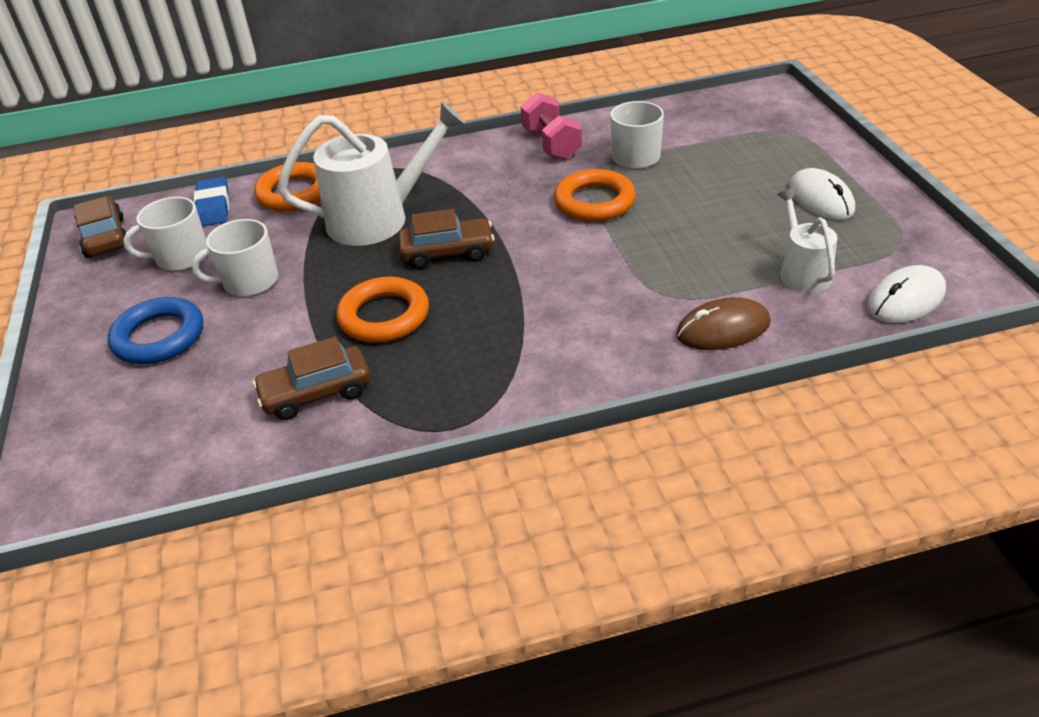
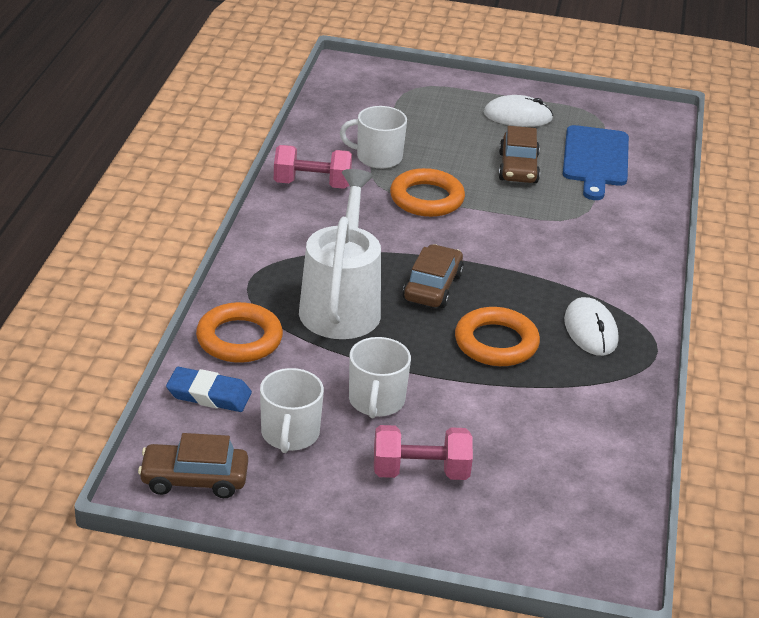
camera: 70 degrees left, 5 degrees down
(159, 337) = (420, 472): blue ring -> pink dumbbell
(316, 393) = (571, 402): brown car -> brown car (518, 168)
(723, 329) = (633, 211): brown mouse -> none
(802, 271) = (595, 159): white watering can -> blue cutting board
(905, 299) = (654, 141): white mouse -> white mouse (590, 330)

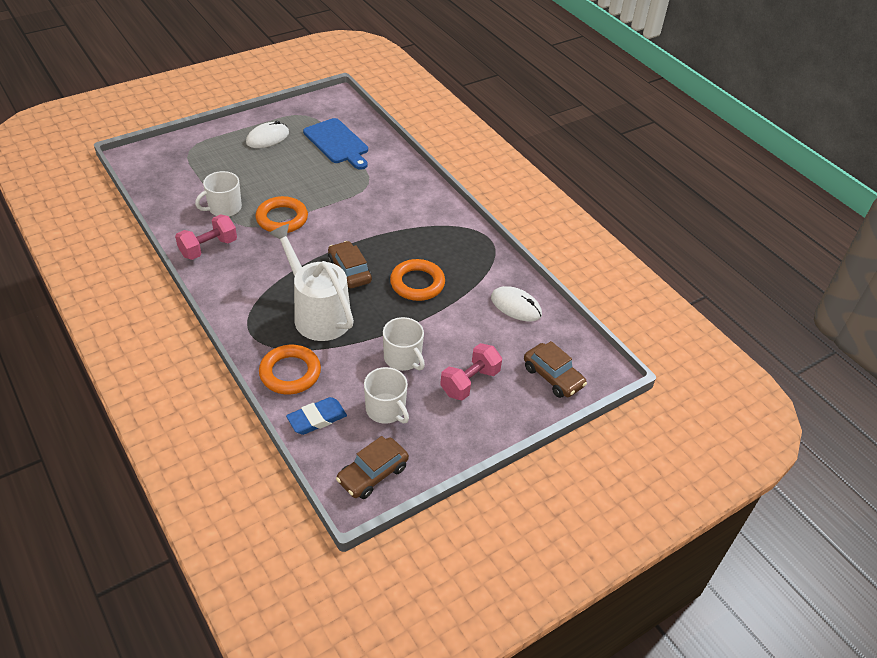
camera: 45 degrees left, 10 degrees up
(518, 168) = (306, 171): brown car -> brown car (553, 377)
(590, 330) = (449, 246): white mouse -> white mouse (516, 306)

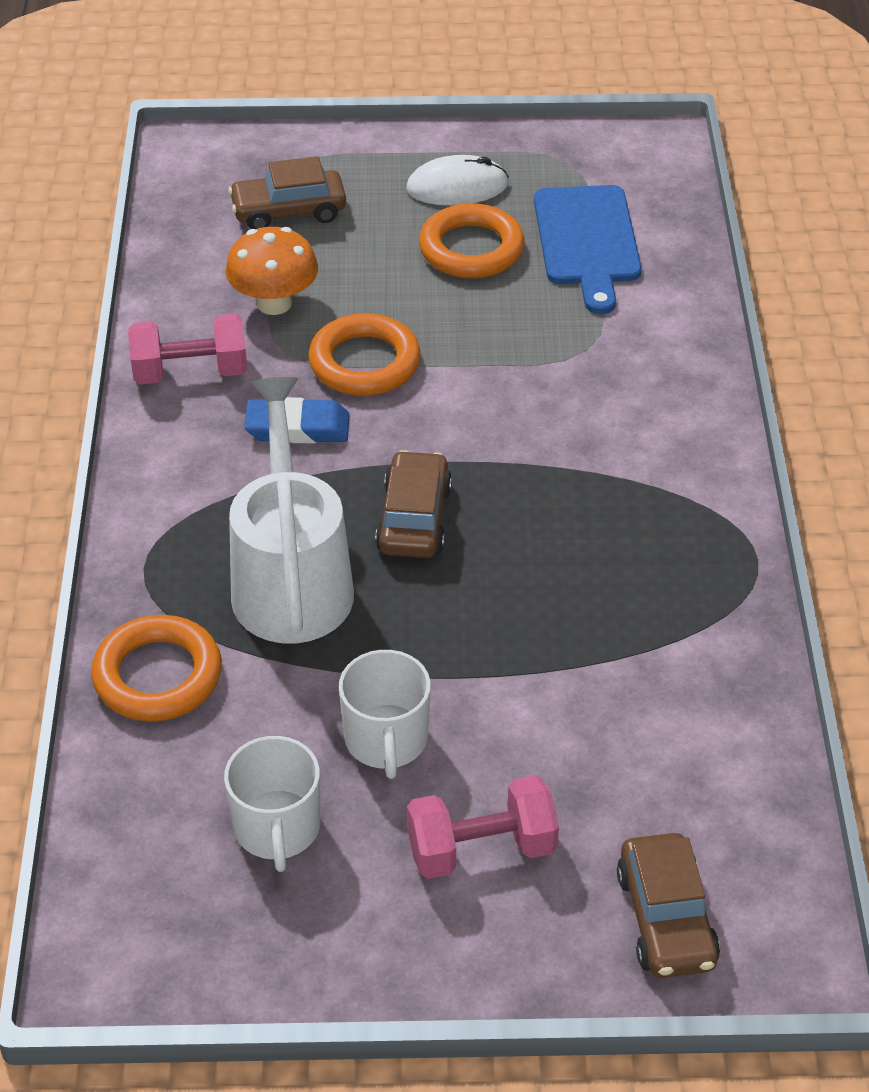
camera: 35 degrees right, 0 degrees up
(224, 208) = (274, 303): white mug -> orange mushroom
(317, 418) = (140, 786): blue eraser -> blue eraser (297, 427)
(372, 474) = (159, 942): brown car -> brown car (288, 211)
(417, 283) = (530, 597): orange ring -> orange ring (471, 249)
(516, 306) = (702, 731): white mouse -> none

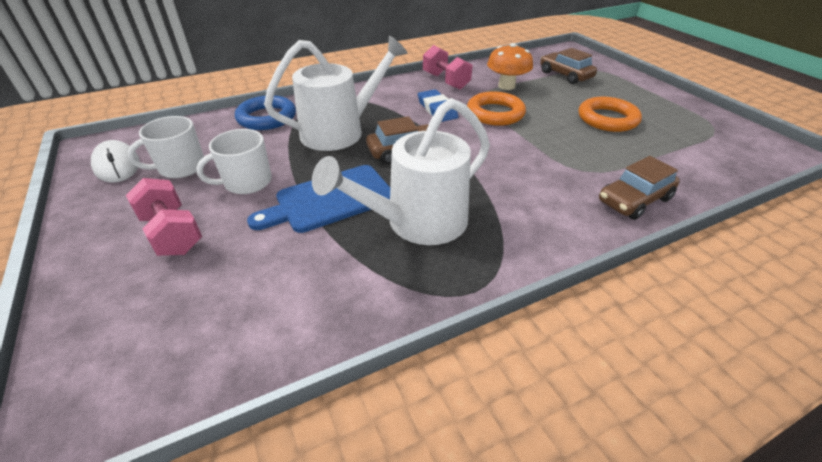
camera: 65 degrees right, 5 degrees down
(158, 675) = (267, 117): orange ring -> blue ring
(457, 187) = (643, 105): white mouse -> white mouse (117, 165)
(587, 241) = (666, 149): blue cutting board -> blue cutting board (330, 200)
(607, 566) = (417, 223): none -> white watering can
(665, 919) = (114, 333): brown car -> brown car (634, 200)

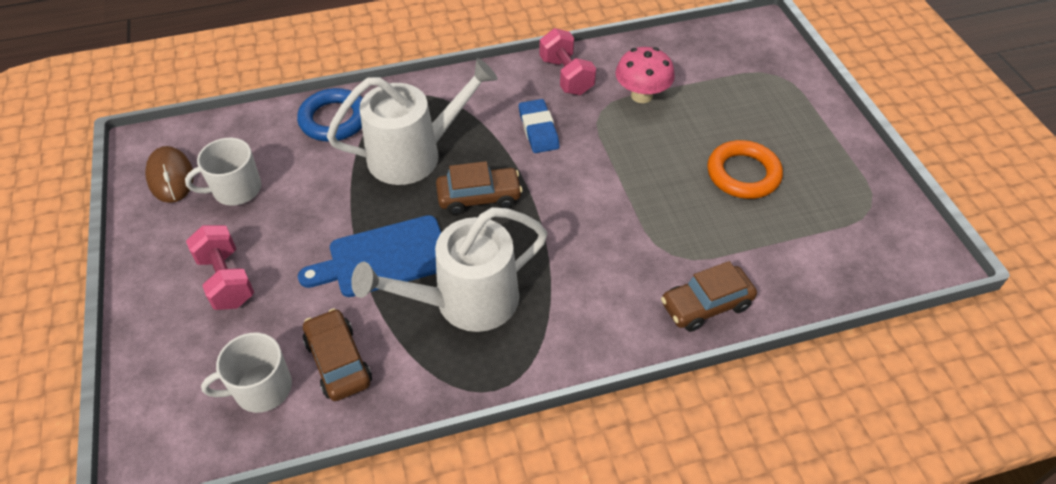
camera: 10 degrees right, 10 degrees up
(117, 165) = (170, 177): white mouse -> brown mouse
(247, 182) = (302, 221): white mug -> white mug (261, 388)
(495, 113) = (607, 146): orange ring -> none
(506, 86) = (641, 95): orange mushroom -> pink mushroom
(565, 75) = (730, 82): brown car -> brown car (338, 362)

